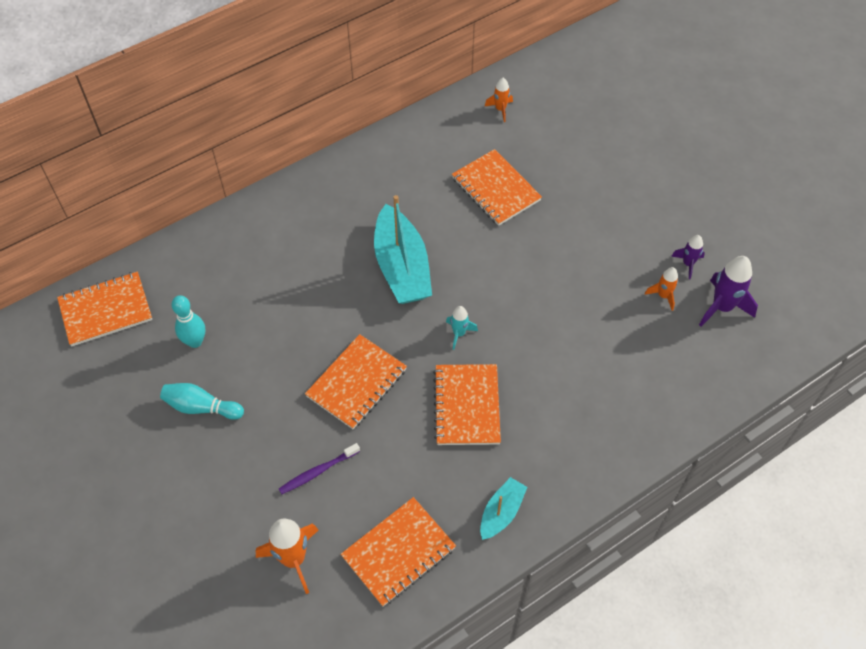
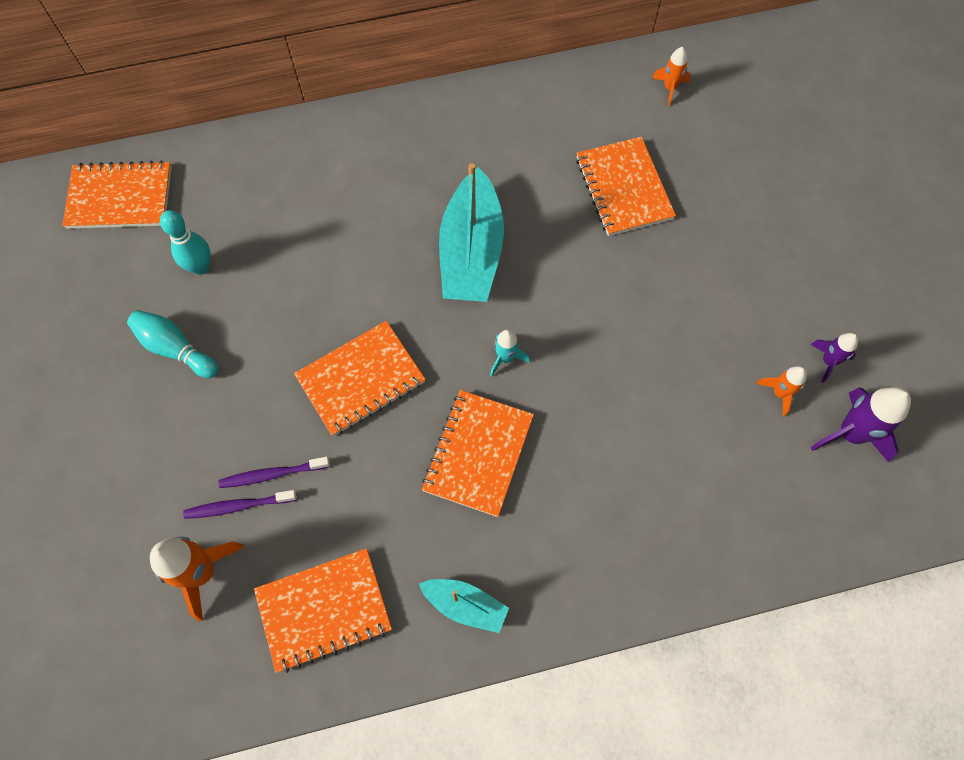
camera: 20 degrees right, 10 degrees up
(301, 502) = (239, 506): none -> purple toothbrush
(501, 512) = (465, 605): turquoise boat -> turquoise boat turned 60 degrees clockwise

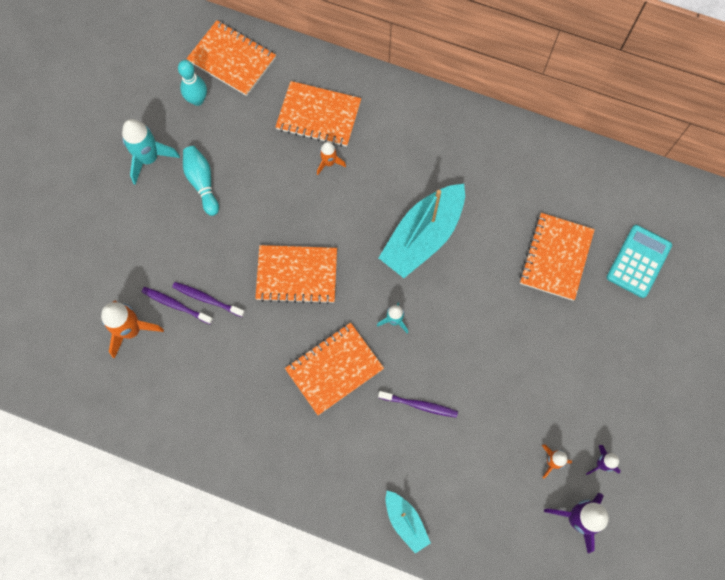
camera: 35 degrees right, 5 degrees up
(90, 362) = (149, 158): none -> turquoise rocket
(200, 267) = (250, 138): turquoise bowling pin -> turquoise bowling pin (197, 100)
(324, 610) = (183, 399): orange notebook -> orange notebook (318, 115)
(465, 605) = (263, 453): turquoise boat -> turquoise boat (405, 522)
(600, 429) = (419, 405): none -> purple toothbrush
(669, 88) = (644, 206): orange rocket -> orange rocket (329, 163)
(706, 143) = (638, 261): none -> turquoise calculator

